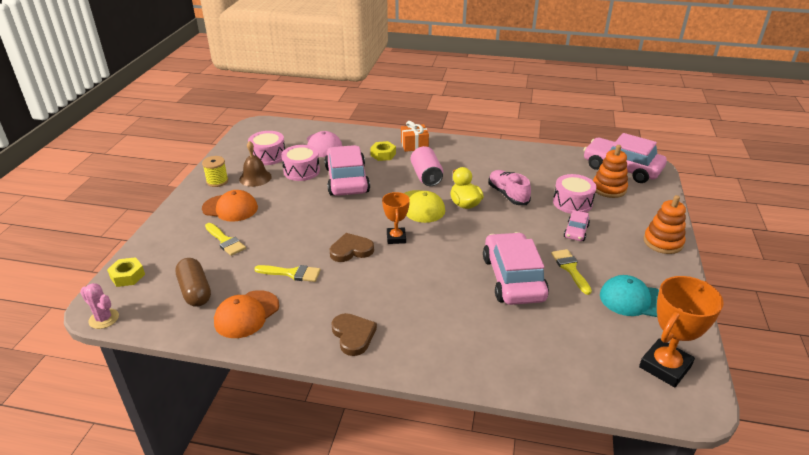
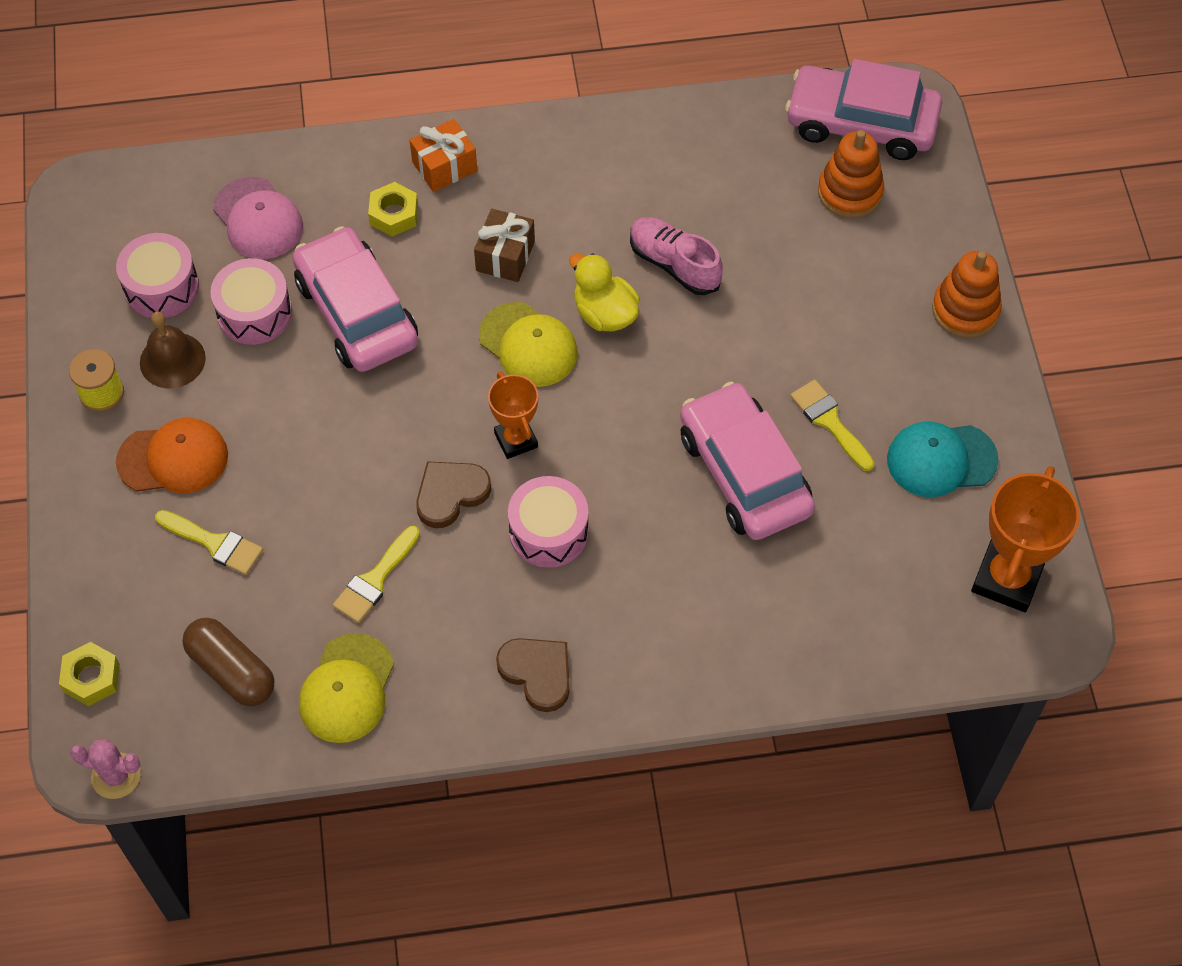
camera: 20 degrees left, 25 degrees up
(246, 314) = (347, 689): orange cap -> yellow cap
(292, 273) = (375, 579): yellow brush -> yellow brush turned 135 degrees clockwise
(426, 176) = (505, 256): pink can -> brown gift
(572, 202) = (794, 252): pink drum -> pink drum (548, 532)
(576, 231) = (818, 327): pink car -> none

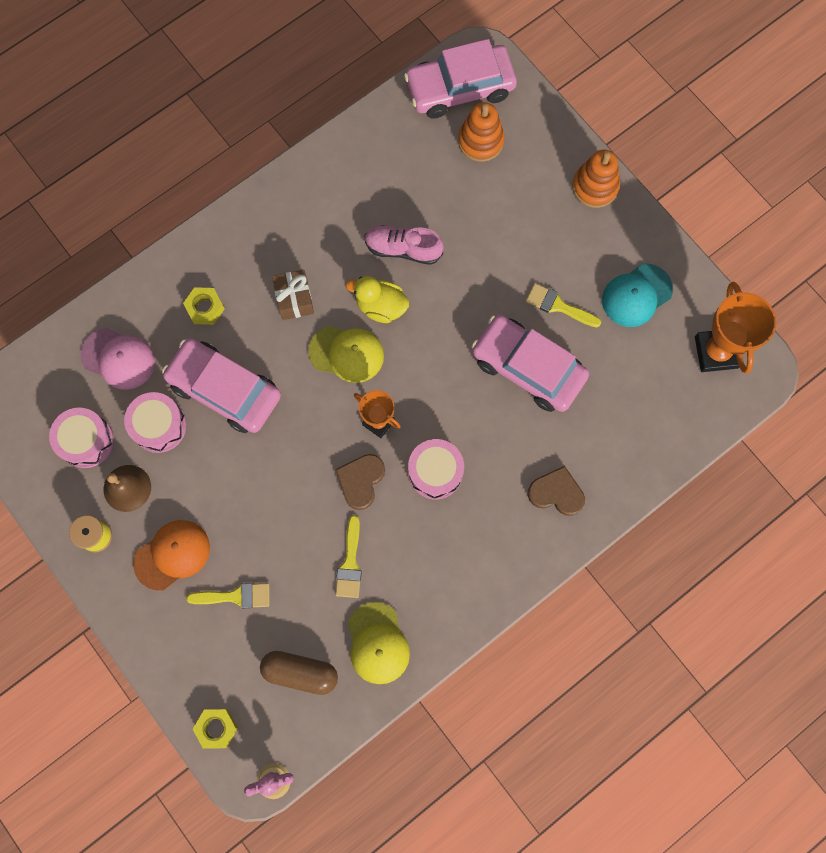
camera: 30 degrees left, 15 degrees up
(444, 166) = (216, 256): orange gift -> none
(537, 673) = (484, 567): brown heart -> brown heart (556, 493)

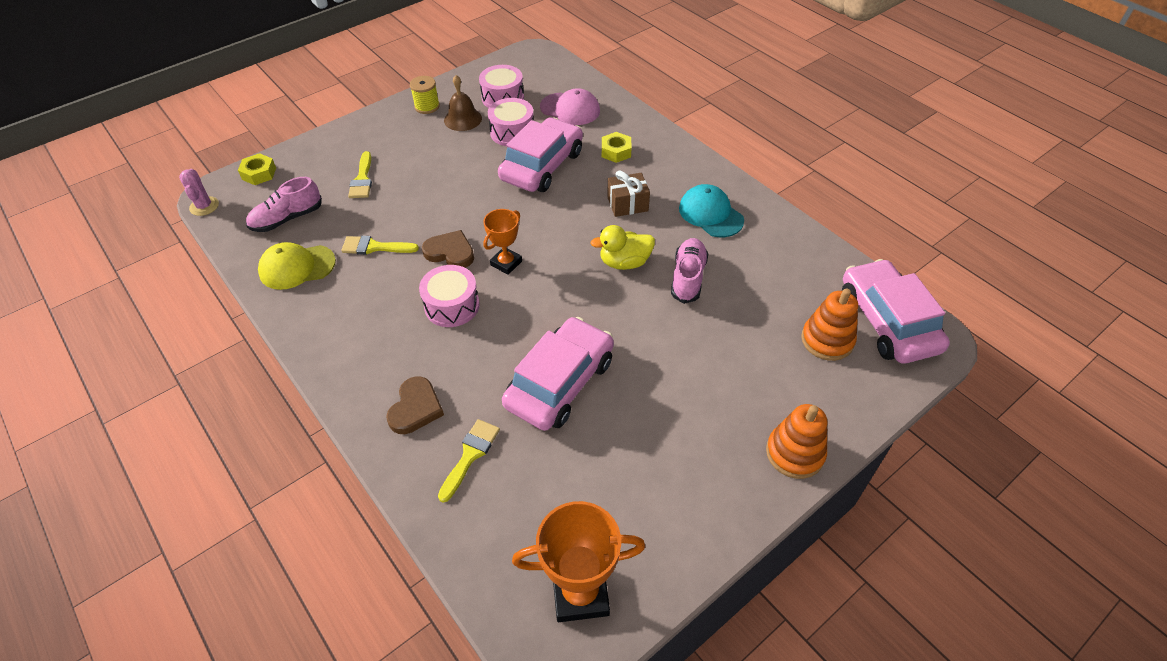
camera: 90 degrees right, 25 degrees down
(118, 358) = (570, 109): pink cap -> pink cap turned 90 degrees counterclockwise
(172, 555) = (404, 144): orange cap -> none
(300, 672) = (287, 219): brown capsule -> pink shoe
(346, 353) = (575, 240): yellow cap -> none
(380, 306) = (624, 262): yellow duck -> yellow duck turned 120 degrees counterclockwise
(558, 306) = (635, 412): yellow brush -> yellow brush (470, 455)
(636, 295) = (654, 497): turquoise cap -> turquoise cap (710, 214)

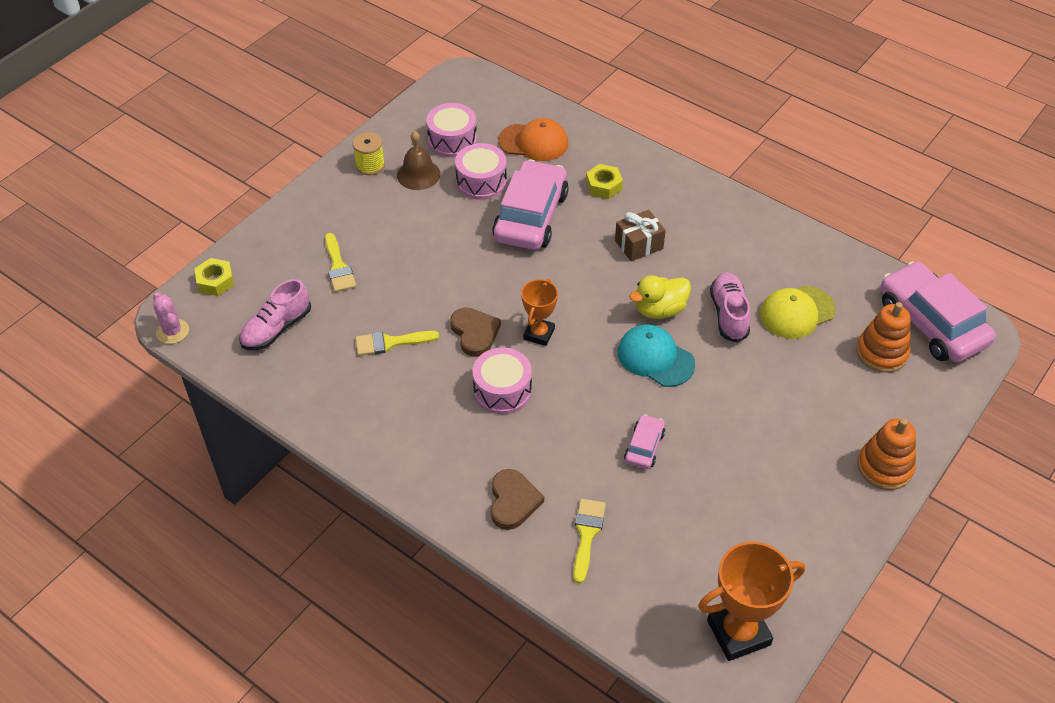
camera: 15 degrees left, 0 degrees up
(297, 267) = (316, 381): yellow cap -> yellow cap (797, 312)
(450, 252) = (475, 333): brown heart -> brown heart turned 60 degrees clockwise
(560, 383) = (644, 447): pink car -> pink car, size x0.47
(570, 109) = (534, 142): pink cap -> orange cap
(710, 214) = (727, 240): turquoise cap -> turquoise cap (655, 358)

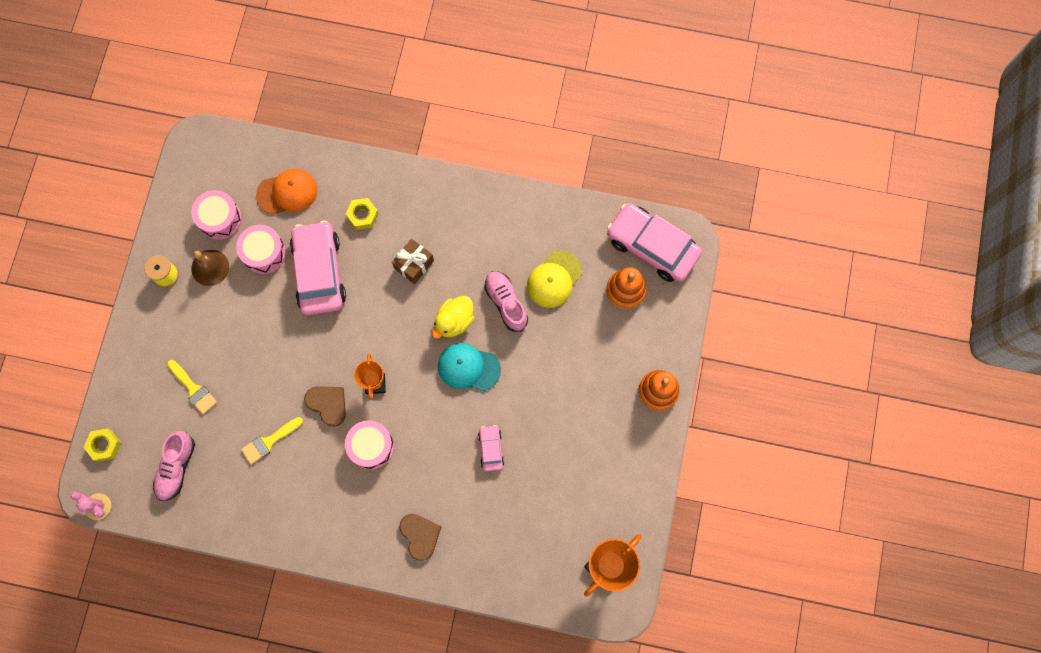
camera: 25 degrees left, 25 degrees up
(587, 534) = (481, 538): yellow brush -> none

